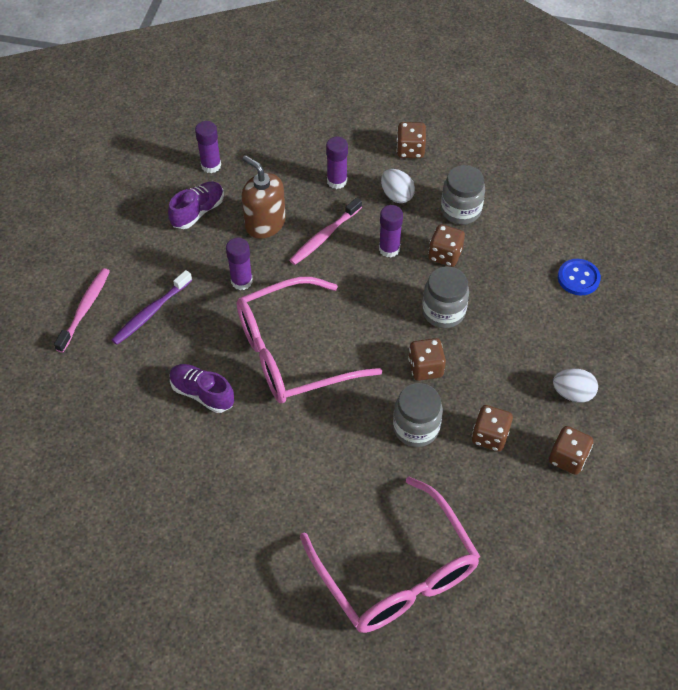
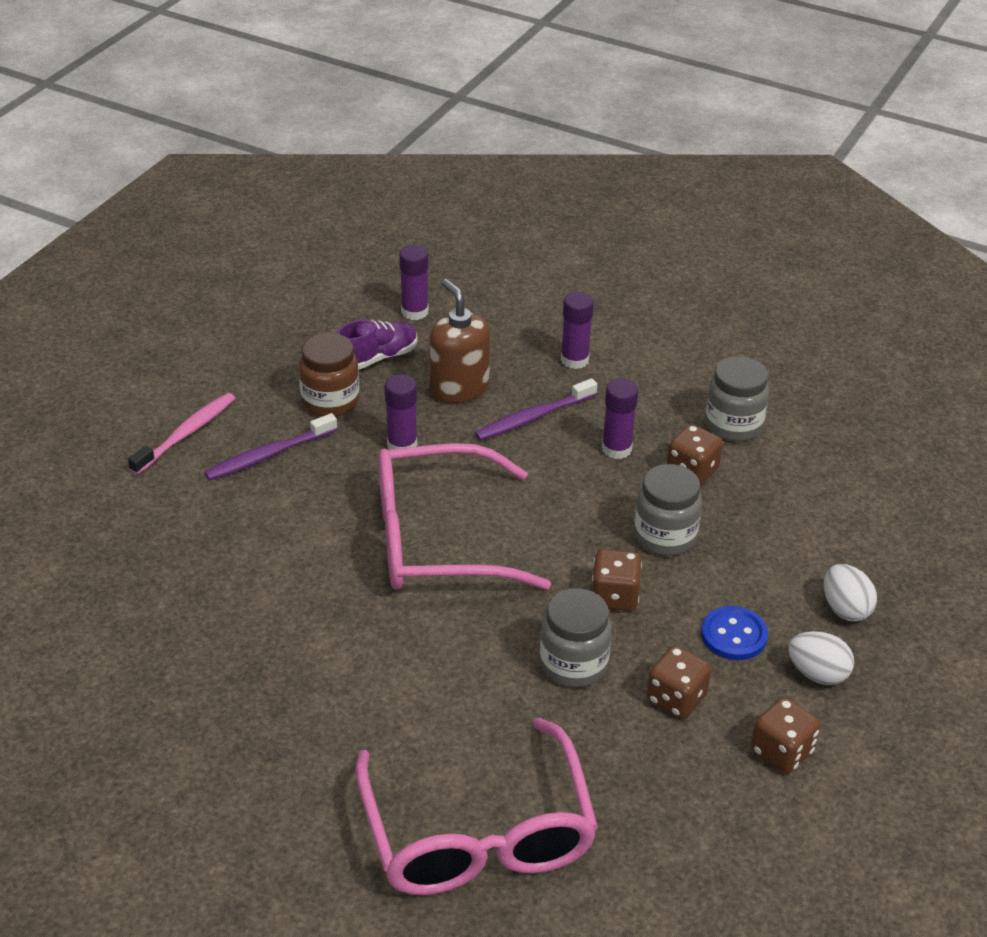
camera: 15 degrees right, 15 degrees down
(178, 256) = (330, 401): none -> brown jar
(202, 393) = (297, 559): purple shoe -> none
(324, 236) = (533, 417): pink toothbrush -> purple toothbrush
(396, 195) = (650, 391): white egg -> white egg (845, 609)
(410, 150) = (688, 344): brown dice -> none
(578, 278) = (875, 537): blue button -> blue button (734, 635)

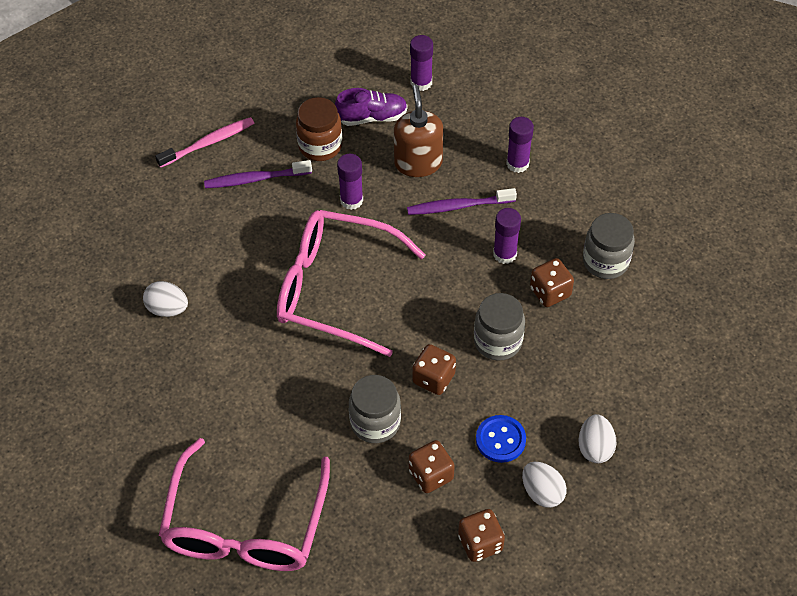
camera: 25 degrees right, 15 degrees up
(232, 622) = (167, 309): none -> white egg

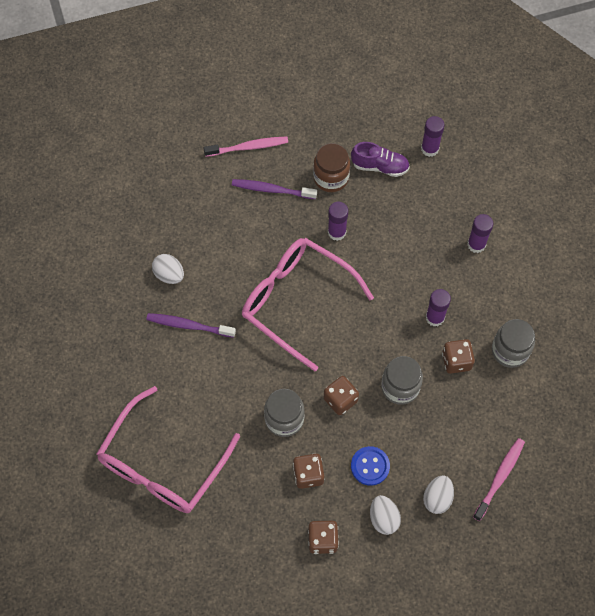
camera: 20 degrees right, 10 degrees up
(418, 163) = (400, 217): brown soap dispenser -> none
(458, 206) = (416, 265): purple toothbrush -> purple toothbrush (189, 325)
(656, 400) = (499, 477): none -> pink toothbrush

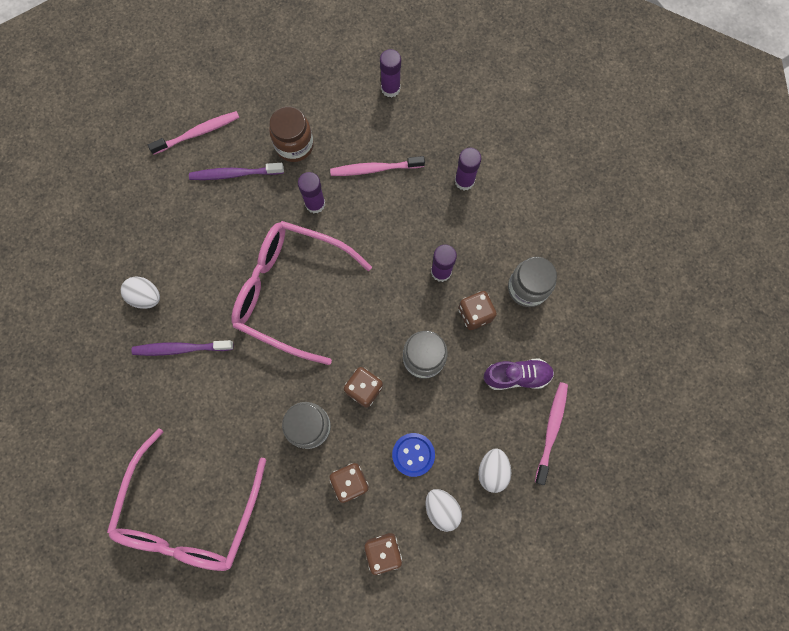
camera: 15 degrees left, 10 degrees up
(380, 166) = (343, 120): purple shoe -> purple shoe (516, 376)
(397, 215) = (375, 169): none -> pink toothbrush

